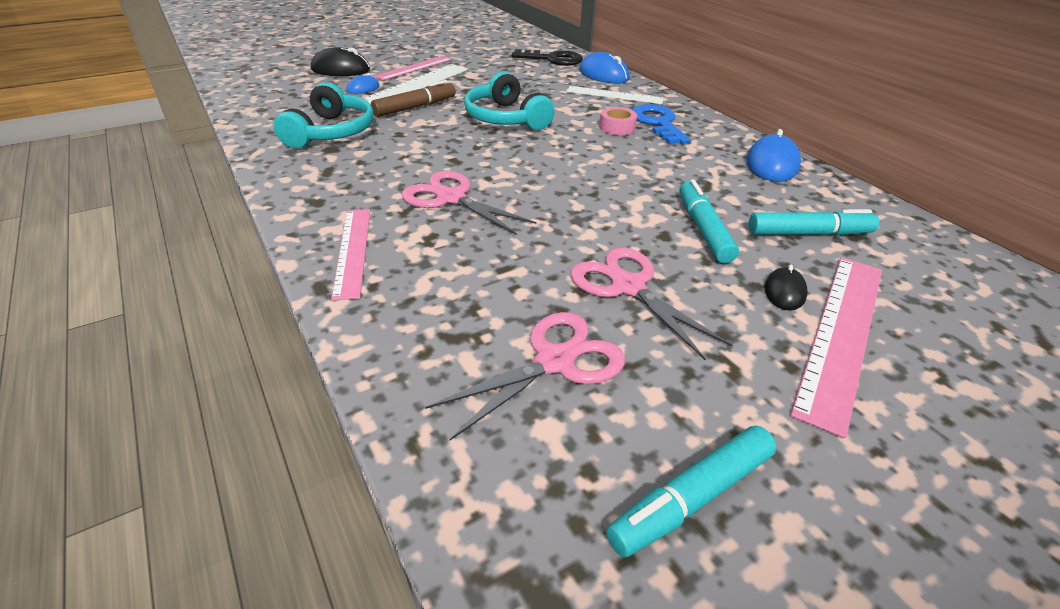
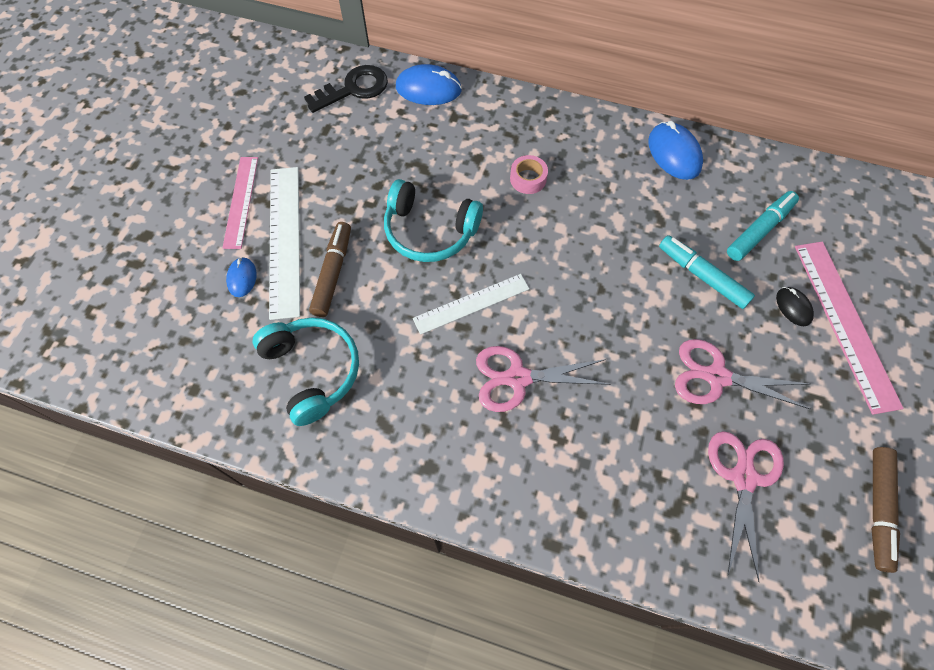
camera: 40 degrees left, 25 degrees up
(341, 69) = (170, 260): black mouse -> none
(352, 251) = (526, 494): pink ruler -> none
(614, 95) = (474, 123): white ruler -> white ruler (471, 303)
(657, 123) = (550, 148): blue key -> none
(692, 498) = (878, 509): turquoise marker -> brown marker

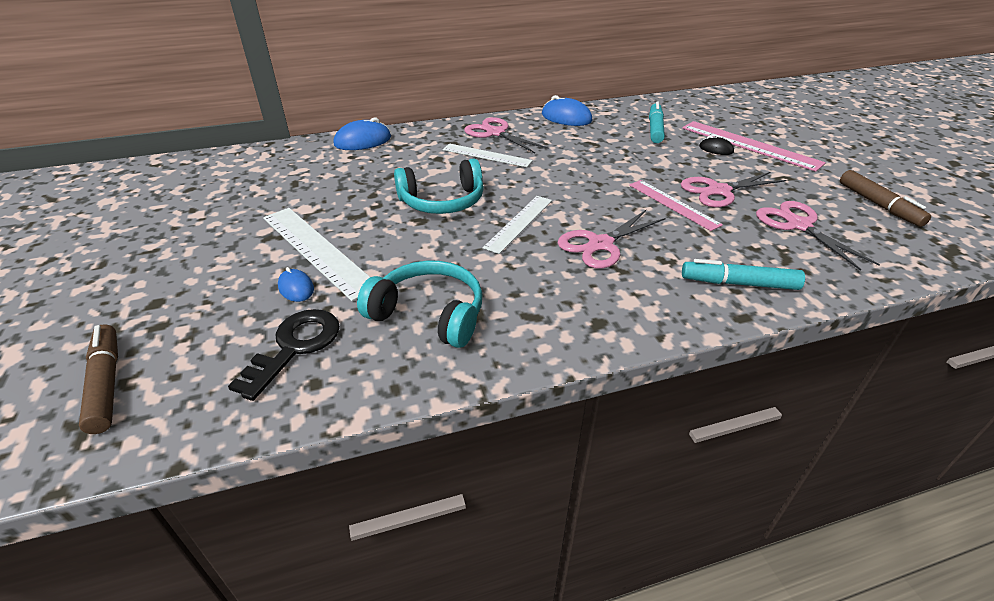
camera: 35 degrees left, 25 degrees down
(241, 201) = (249, 245): pink ruler -> pink ruler (673, 204)
(333, 273) = (384, 252): brown marker -> brown marker (106, 384)
(353, 89) = (299, 158): black key -> black key (295, 347)
(528, 179) = (486, 155): pink tape -> white ruler
(569, 143) = (495, 133): none -> pink scissors
(702, 276) = (650, 156): turquoise marker -> turquoise marker (739, 283)

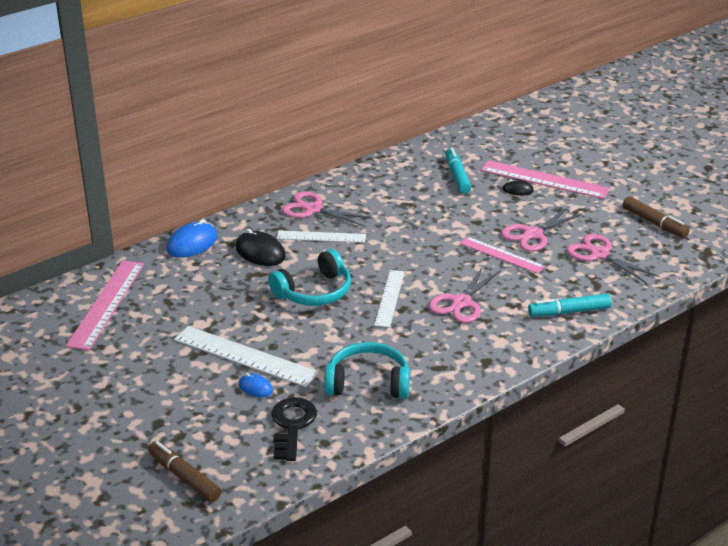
camera: 20 degrees left, 5 degrees down
(239, 174) = (107, 304): none -> pink ruler
(418, 158) = (260, 252): none -> black mouse
(566, 117) = (369, 177): blue mouse -> none

